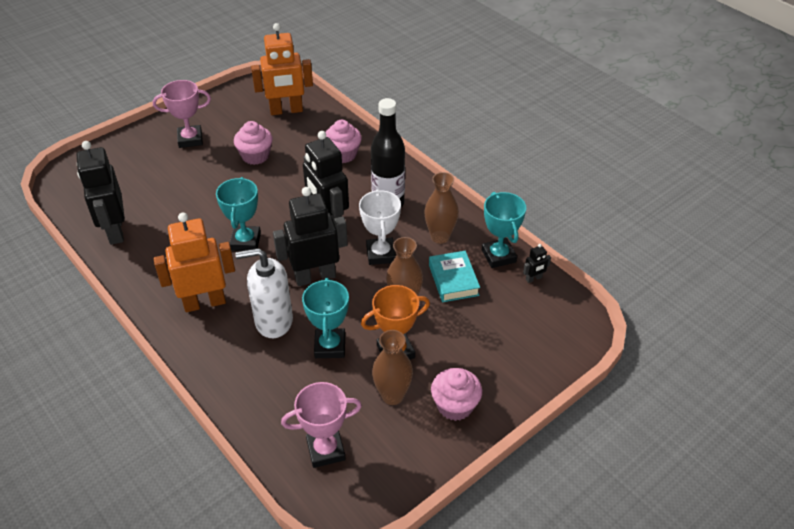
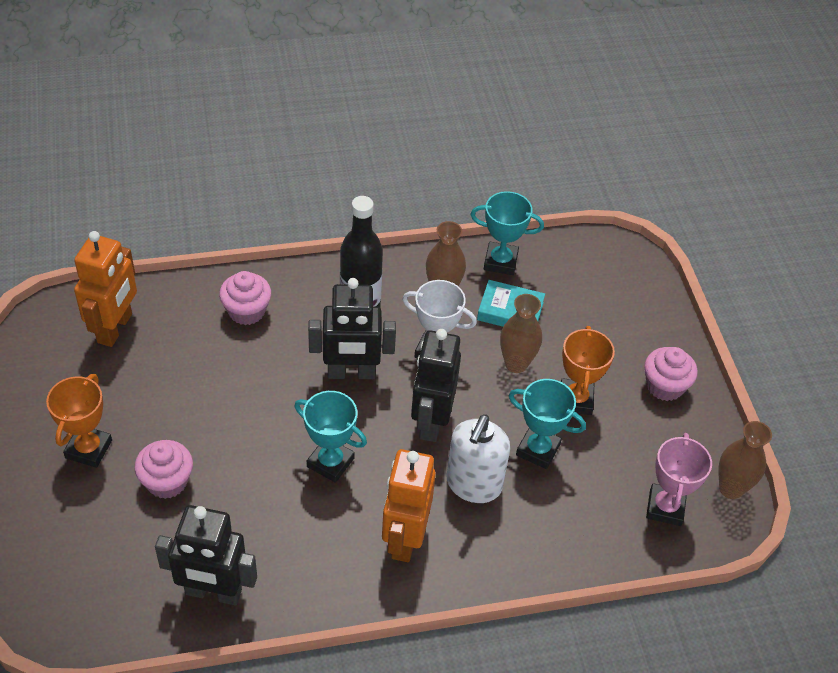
camera: 65 degrees left, 5 degrees up
(190, 139) = (89, 449): pink trophy -> orange trophy
(255, 156) = (180, 394): pink cupcake -> pink cupcake (167, 481)
(392, 396) = (628, 427): brown vase -> brown vase (731, 488)
(533, 279) = (547, 252): black robot -> none

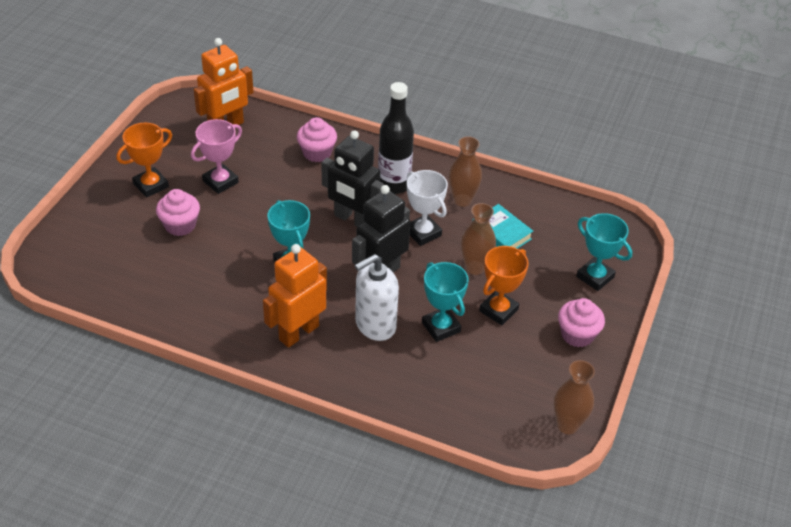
camera: 35 degrees right, 5 degrees down
(213, 592) = (152, 300): black robot -> none
(500, 262) = (523, 200): turquoise trophy -> turquoise trophy (595, 277)
(665, 507) = (503, 410): pink trophy -> pink trophy (220, 182)

